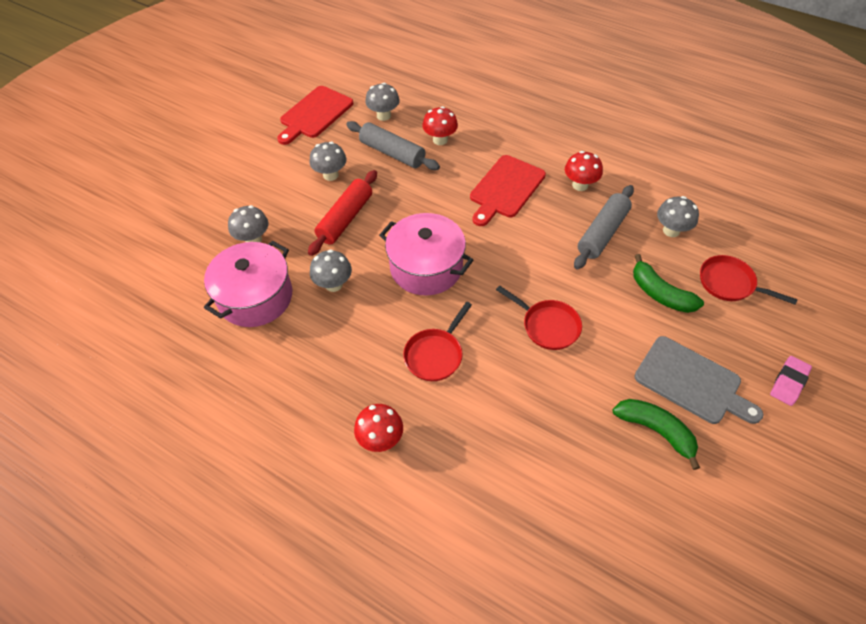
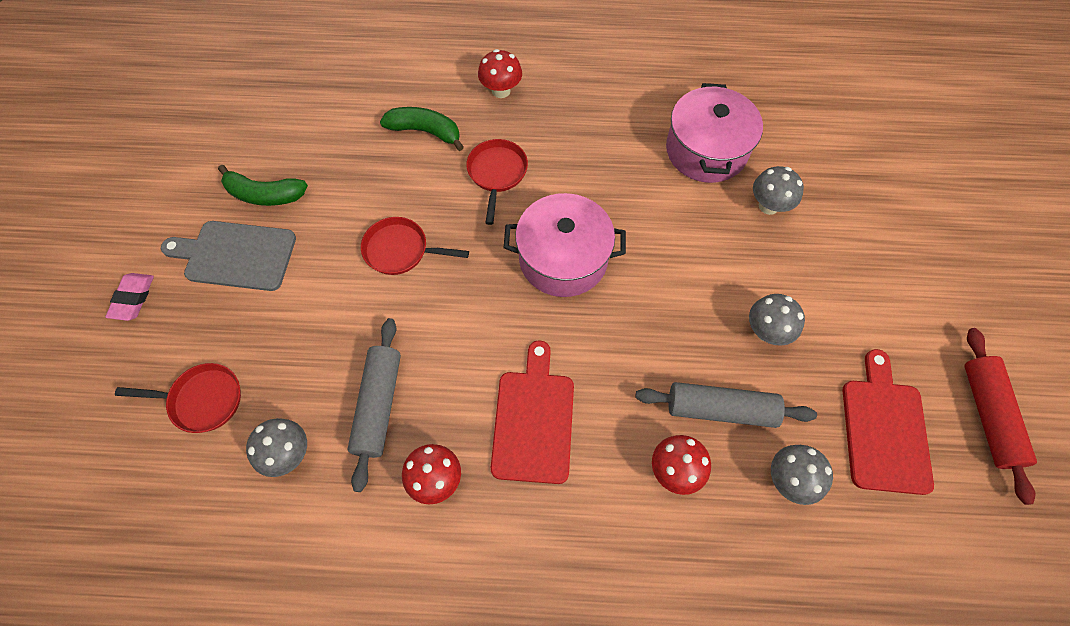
camera: 150 degrees right, 10 degrees up
(333, 284) = (643, 196): grey mushroom -> none
(345, 219) = (696, 277): red rolling pin -> red rolling pin (988, 416)
(660, 293) = (286, 346): green banana -> green banana (425, 131)

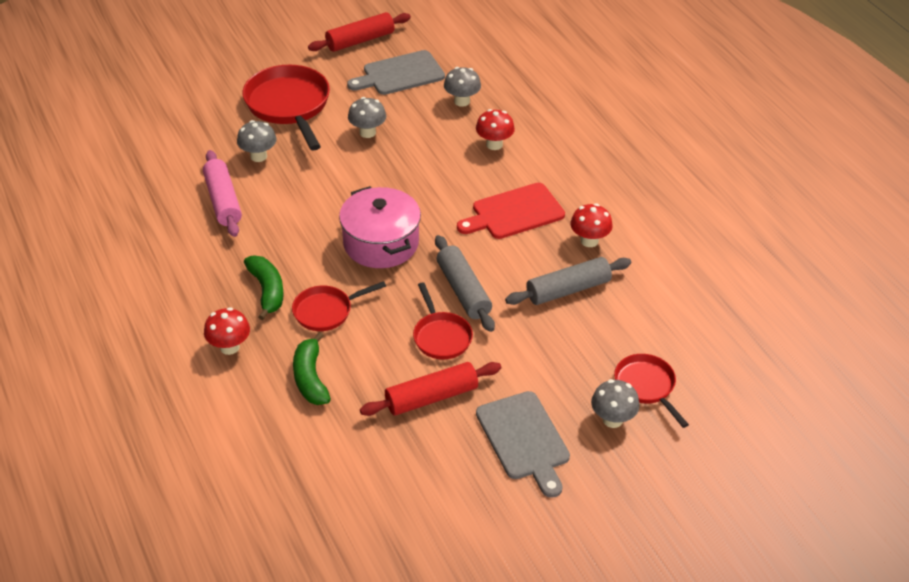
camera: 120 degrees left, 20 degrees down
(133, 298) = (614, 485): pink eraser -> none
(264, 194) = (454, 456): green banana -> green banana (267, 291)
(288, 454) = (638, 318): grey mushroom -> grey mushroom (612, 419)
(337, 208) = (431, 397): none -> red rolling pin
(706, 150) = (223, 201): pink pot -> pink rolling pin
(720, 409) = (439, 137): grey rolling pin -> grey rolling pin (463, 291)
(857, 270) = (289, 105): none -> red pan
(884, 429) = (400, 74): red cutting board -> grey cutting board

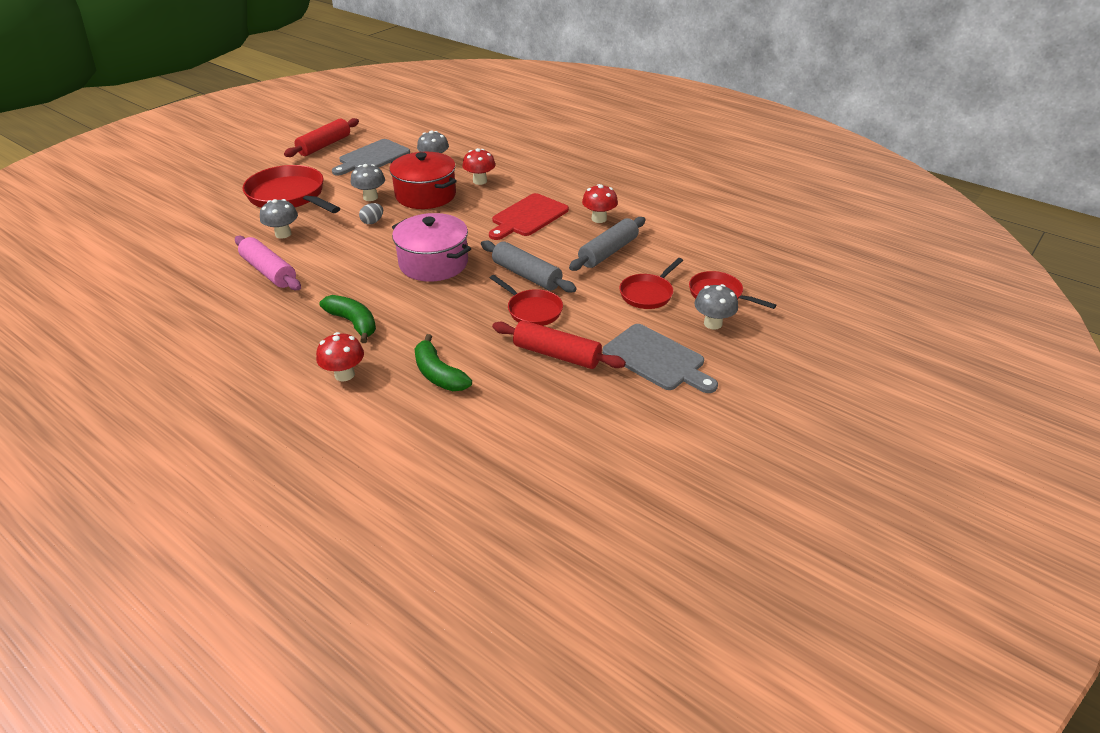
camera: 25 degrees left, 5 degrees down
(326, 311) = (418, 322): red pan -> red pan (648, 294)
(351, 168) = (372, 222): none -> grey egg
(425, 147) = (425, 195): none -> red pot
(431, 397) = (557, 354): red rolling pin -> red rolling pin turned 75 degrees clockwise

